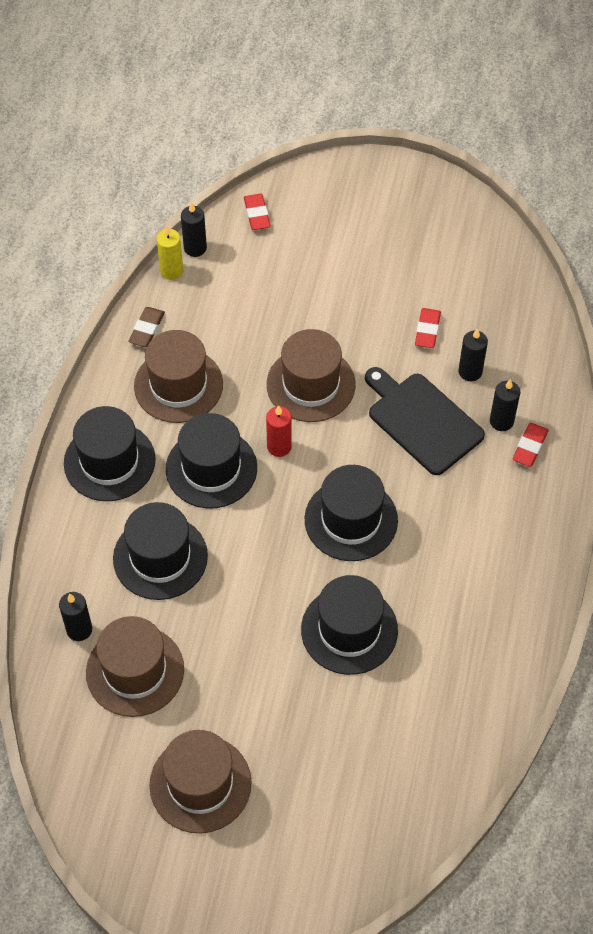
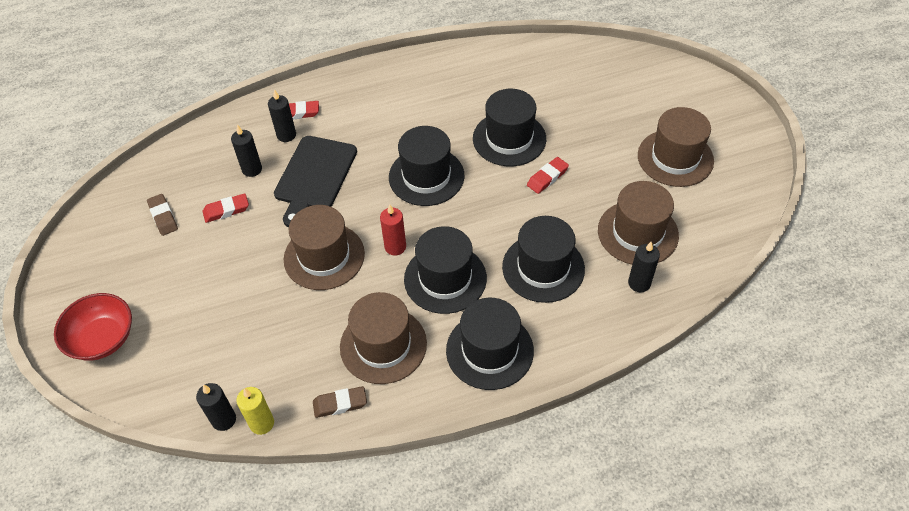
camera: 120 degrees left, 5 degrees down
(257, 214) = (156, 391): red eraser -> red eraser (547, 177)
(339, 195) = (102, 338): none -> red bowl
(454, 279) = (163, 217): none -> brown eraser

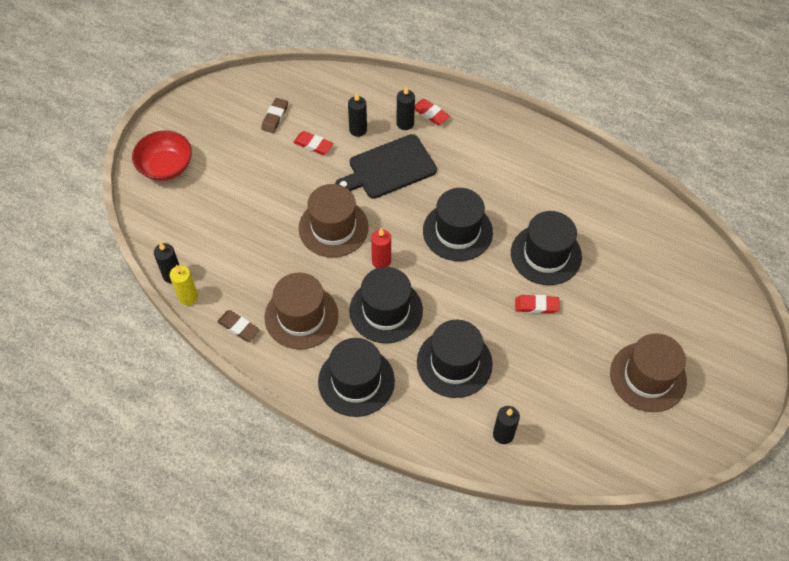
camera: 45 degrees right, 5 degrees up
(638, 233) = (548, 401): brown hat -> none

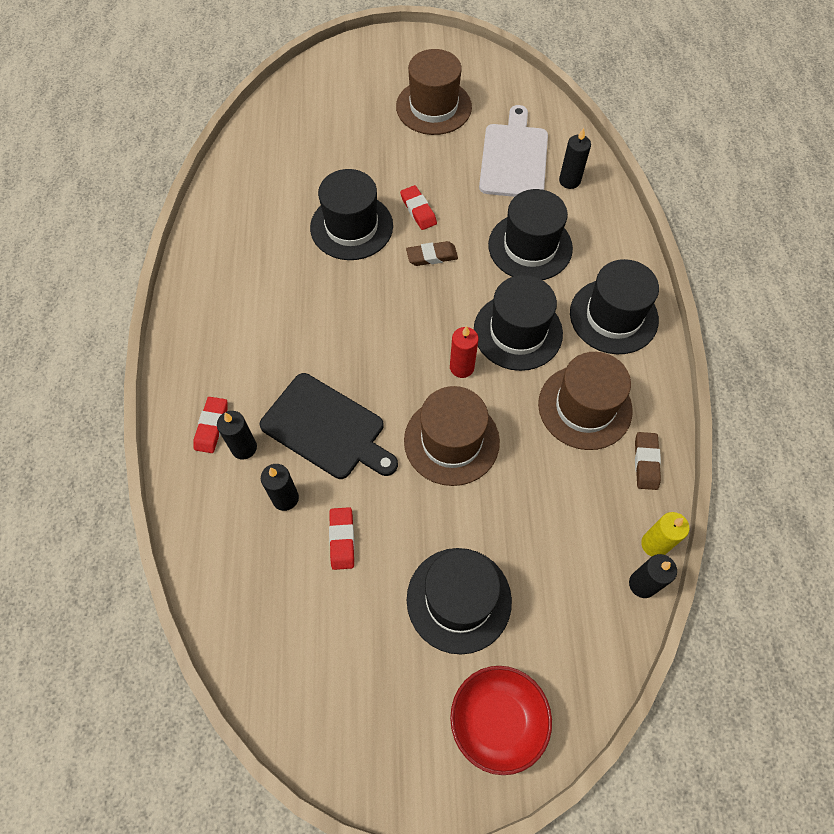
camera: 120 degrees left, 5 degrees up
(275, 117) = (323, 621): brown eraser -> brown eraser (432, 256)
(457, 231) = (373, 315): black hat -> black hat (459, 600)
(553, 406) = (514, 158): none -> white cutting board

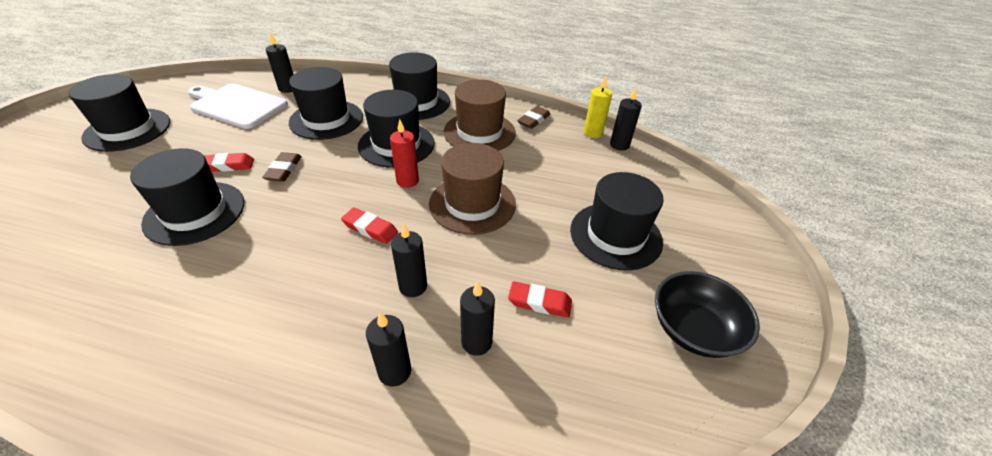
camera: 75 degrees left, 20 degrees down
(212, 426) = (345, 404): red eraser -> red eraser (370, 228)
(327, 428) = (413, 286): black cutting board -> black candle
(353, 691) = (693, 329): none -> black bowl
(433, 107) = (127, 129): brown hat -> black hat
(497, 720) = (716, 238): red bowl -> none
(646, 462) = (533, 120): brown eraser -> brown eraser turned 75 degrees counterclockwise

